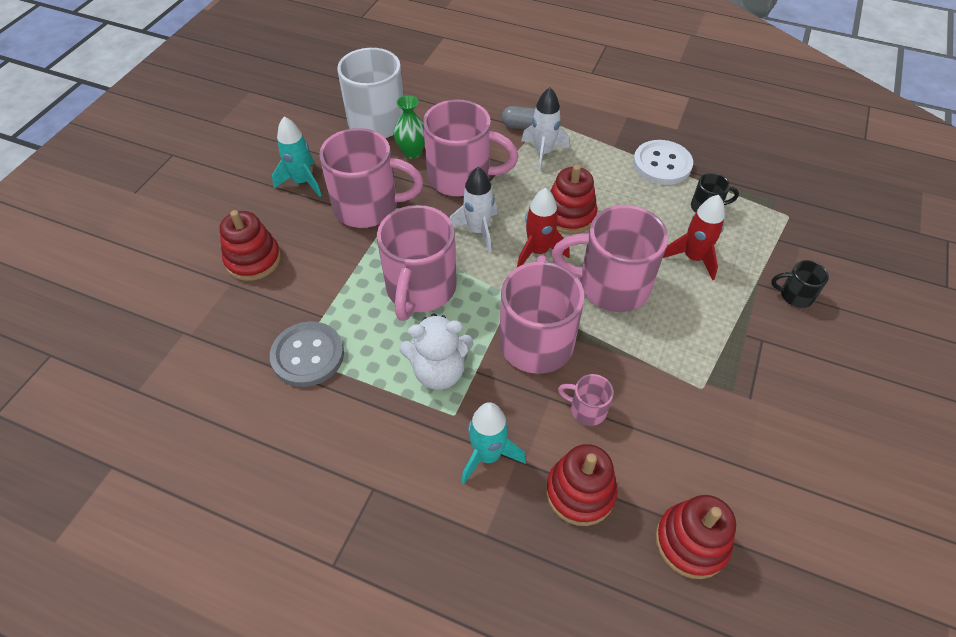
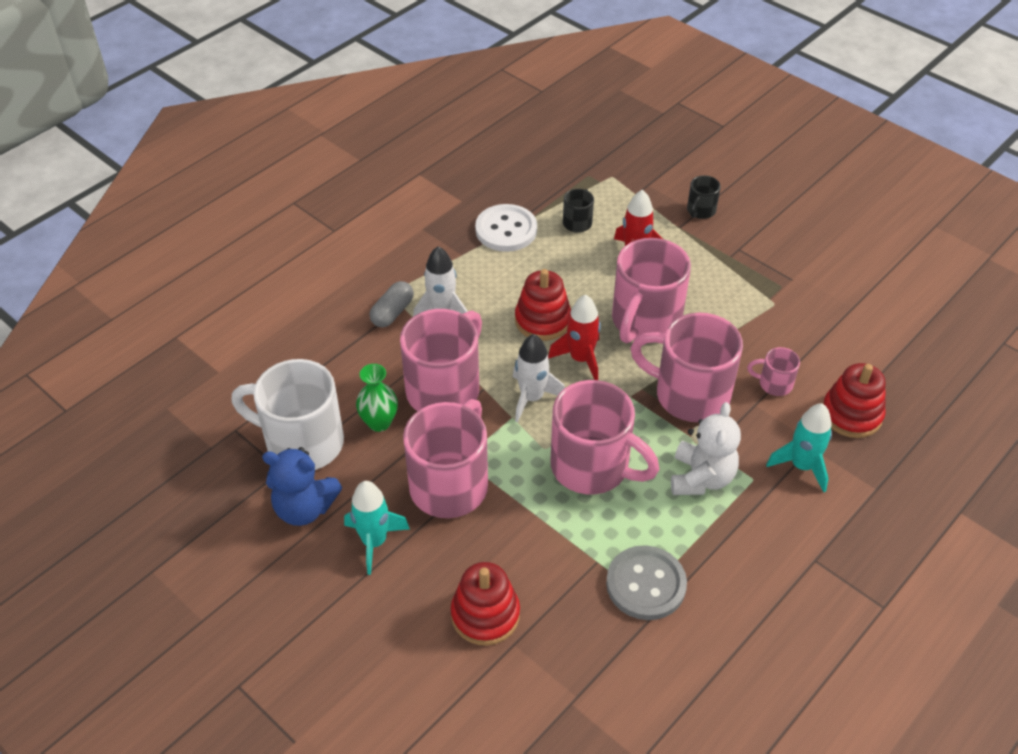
camera: 70 degrees left, 5 degrees down
(320, 139) = (304, 508): none -> blue teddy bear
(586, 409) = (774, 384): pink mug -> pink mug turned 60 degrees clockwise
(691, 542) = (907, 363): red stacking toy -> none

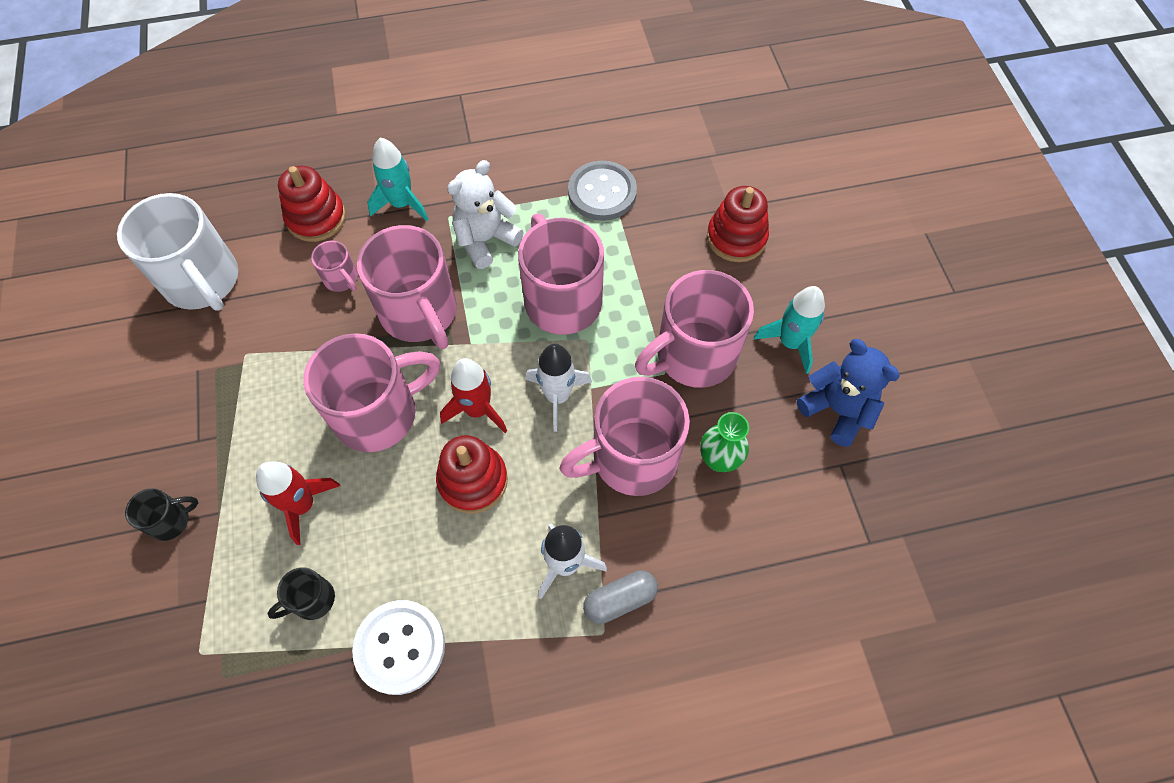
camera: 145 degrees left, 15 degrees up
(302, 442) = (807, 483): white mug -> white mug (203, 281)

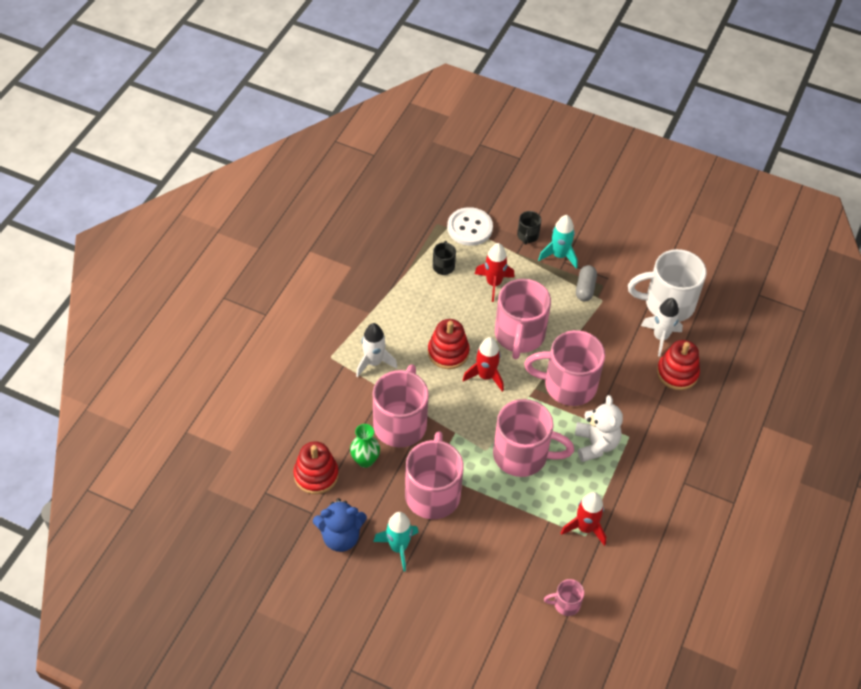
camera: 125 degrees right, 10 degrees down
(341, 279) = (621, 363): pink mug -> pink mug (565, 604)
(400, 647) = (394, 284): white button -> white button (469, 228)
(402, 204) = (656, 419): turquoise rocket -> turquoise rocket (559, 256)
(557, 396) = (463, 414): white rocket -> white rocket (660, 337)
(602, 193) = (585, 528): grey button -> red rocket
(620, 600) = (338, 372): grey capsule -> grey capsule (585, 288)
(736, 238) = (491, 577): red stacking toy -> red stacking toy (316, 475)

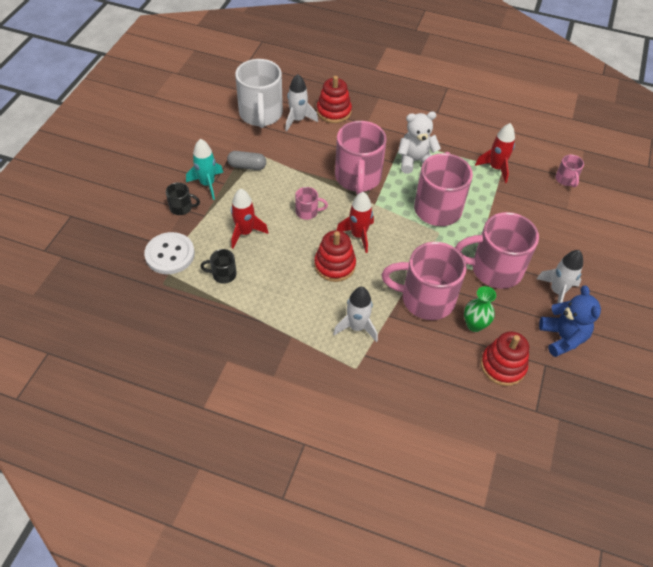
camera: 95 degrees left, 0 degrees up
(398, 547) = (557, 291): turquoise rocket -> white rocket
(519, 336) = (307, 212): pink mug -> pink mug, size x0.46

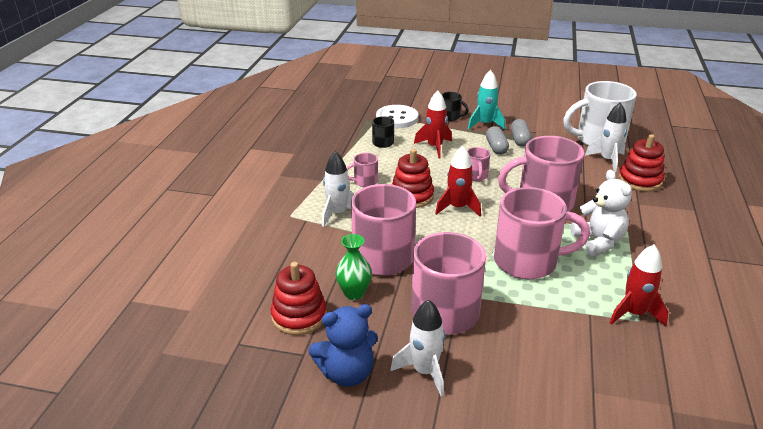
camera: 85 degrees right, 20 degrees down
(182, 207) = (451, 117): black mug -> black mug turned 60 degrees counterclockwise
(258, 186) = (496, 147): none -> grey capsule
(566, 179) = (660, 394): pink mug -> pink mug (364, 181)

